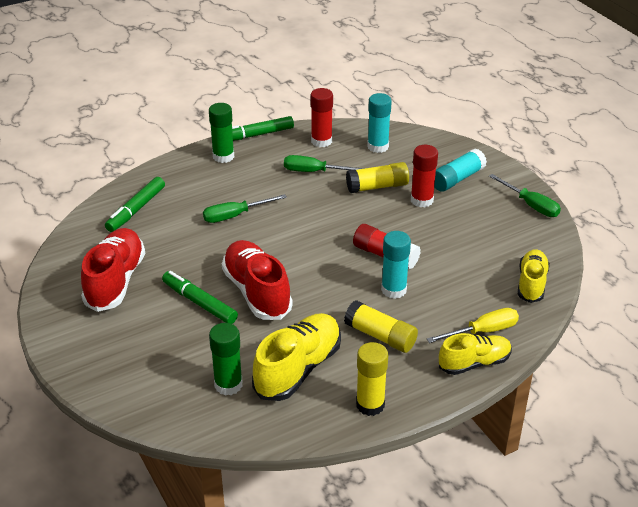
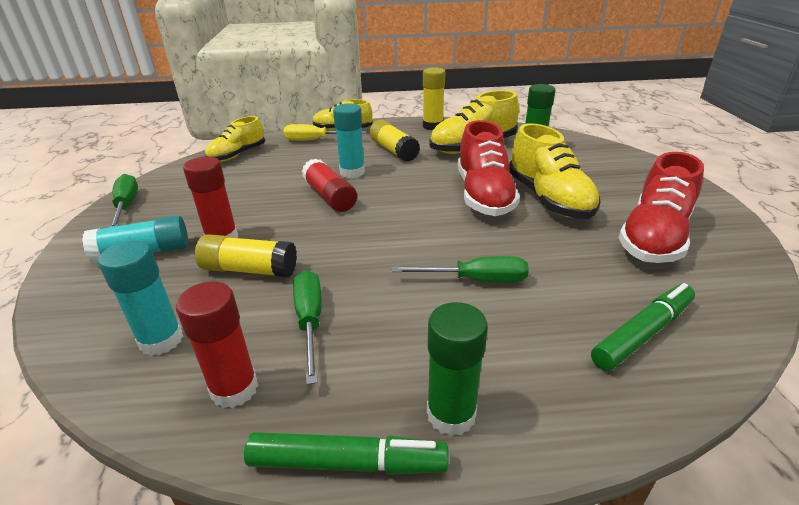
camera: 155 degrees left, 5 degrees down
(199, 303) = (548, 199): green marker -> yellow shoe
(314, 172) = (310, 321): green screwdriver -> green screwdriver turned 135 degrees counterclockwise

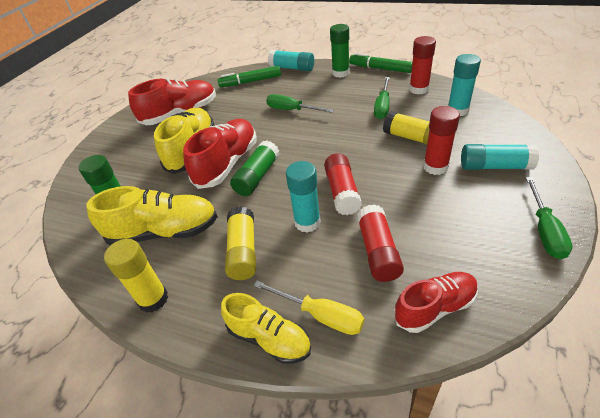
camera: 150 degrees left, 10 degrees up
(237, 155) = (435, 308): yellow shoe -> red shoe
(282, 169) = (378, 251): none -> red glue stick
(434, 191) = (257, 177): none -> green glue stick
(601, 408) = (292, 68): none -> turquoise glue stick

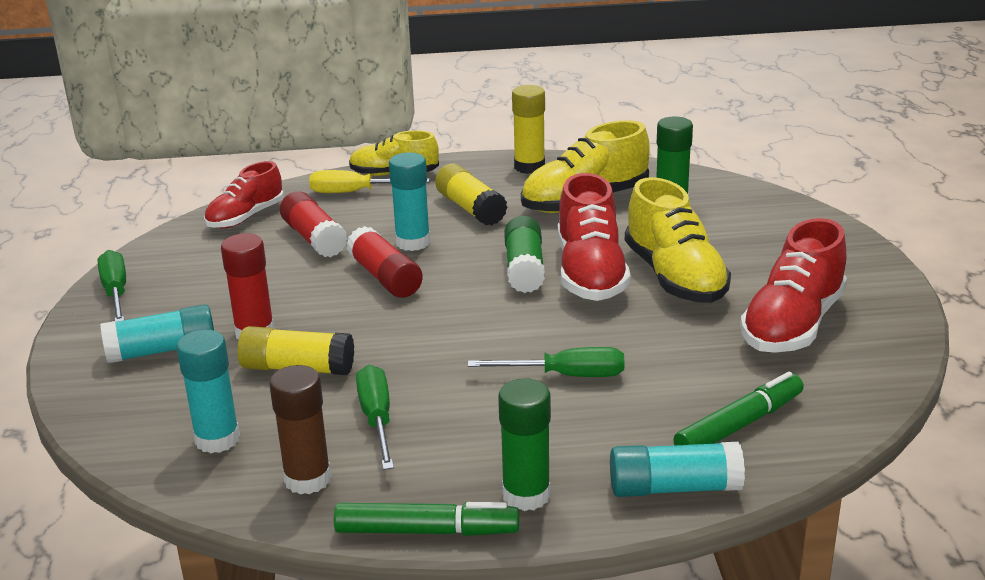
camera: 150 degrees right, 15 degrees down
(419, 89) = (307, 479): red glue stick -> brown glue stick

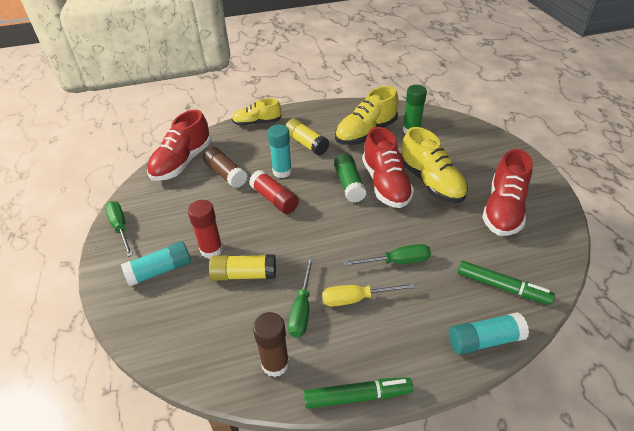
camera: 10 degrees left, 15 degrees up
(217, 439) = (212, 338): turquoise glue stick -> none
(245, 217) = (182, 162): red shoe -> red shoe, size x1.55
(314, 238) = (226, 174): red glue stick -> brown glue stick
(355, 192) = (239, 138): yellow screwdriver -> yellow screwdriver (356, 299)
(377, 419) = (302, 309): green screwdriver -> green screwdriver turned 150 degrees counterclockwise
(526, 495) = (405, 358): green glue stick -> none
(529, 167) = (329, 111): yellow glue stick -> none
(739, 425) = (502, 287): green marker -> green marker turned 75 degrees clockwise

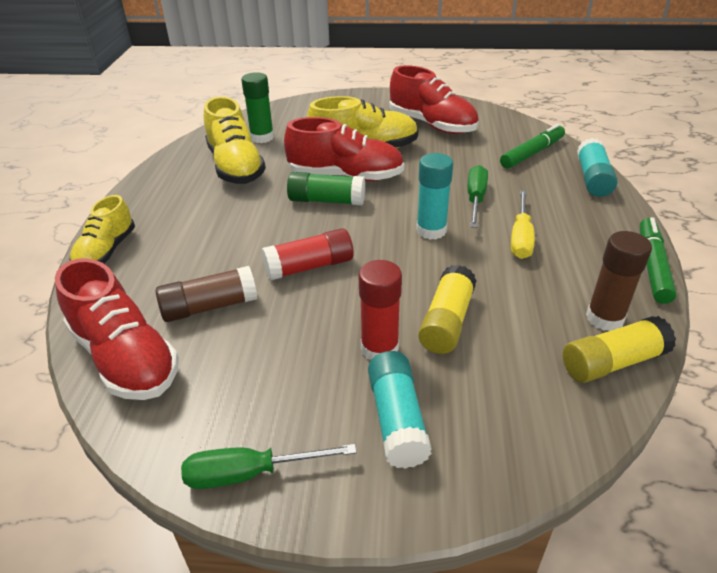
camera: 70 degrees left, 5 degrees down
(282, 171) = (254, 249): turquoise glue stick -> turquoise glue stick (431, 231)
(302, 309) = (525, 281): green screwdriver -> none
(306, 144) = (211, 216): yellow glue stick -> yellow glue stick (612, 362)

